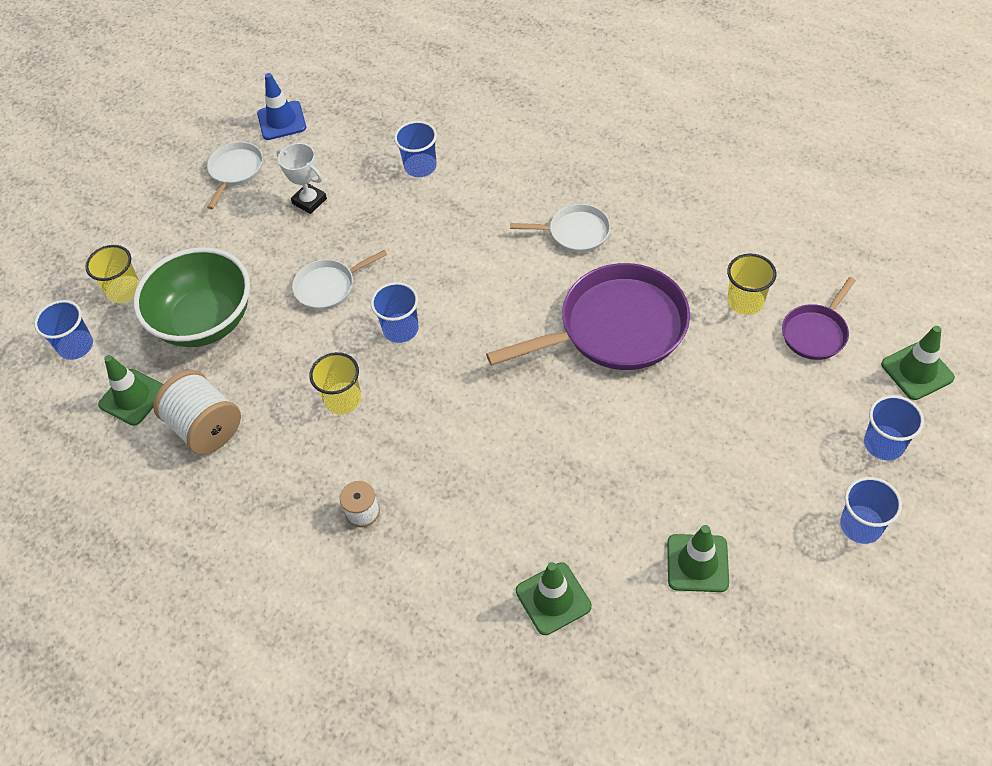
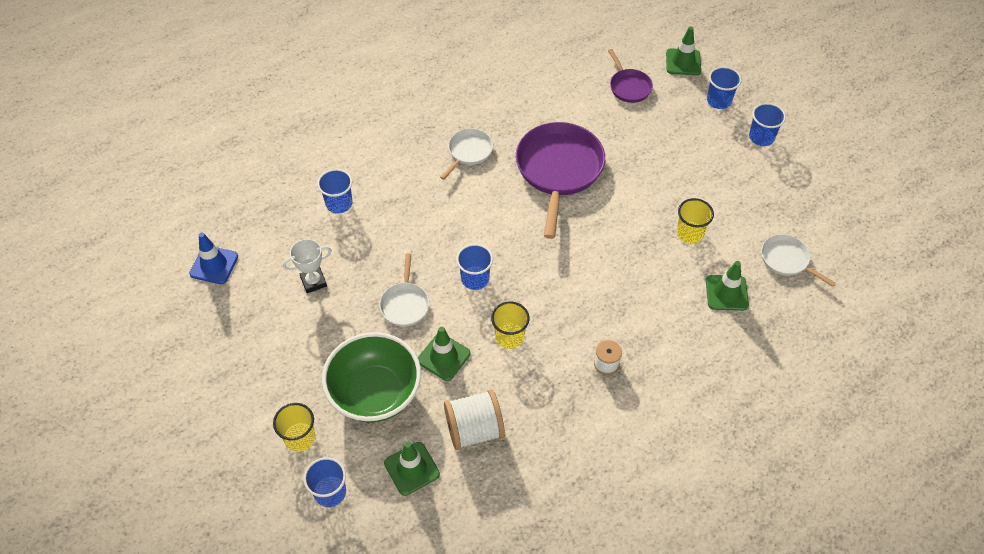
camera: 65 degrees left, 0 degrees up
(235, 171) = (240, 316): white pan -> white pan (787, 260)
(697, 563) = (743, 216): green traffic cone -> green traffic cone (443, 357)
(745, 301) = (585, 103): yellow cup -> yellow cup (689, 233)

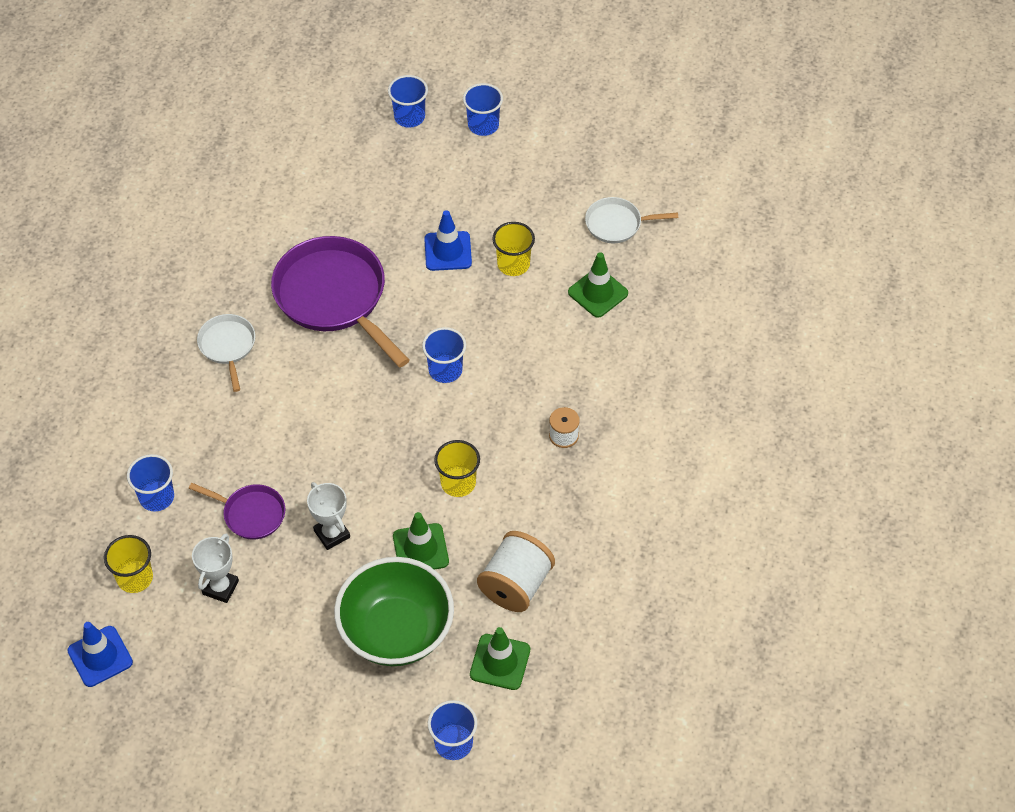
camera: 45 degrees left, 0 degrees up
(300, 438) = (374, 726): yellow cup -> yellow cup (135, 578)
(405, 304) = (332, 534): white pan -> white trophy
(475, 279) = (370, 458): blue cup -> blue cup (445, 370)
(629, 86) = (311, 164): purple pan -> purple pan (251, 514)
(656, 195) = (448, 251): none -> blue traffic cone
(683, 62) = (336, 101): green traffic cone -> none

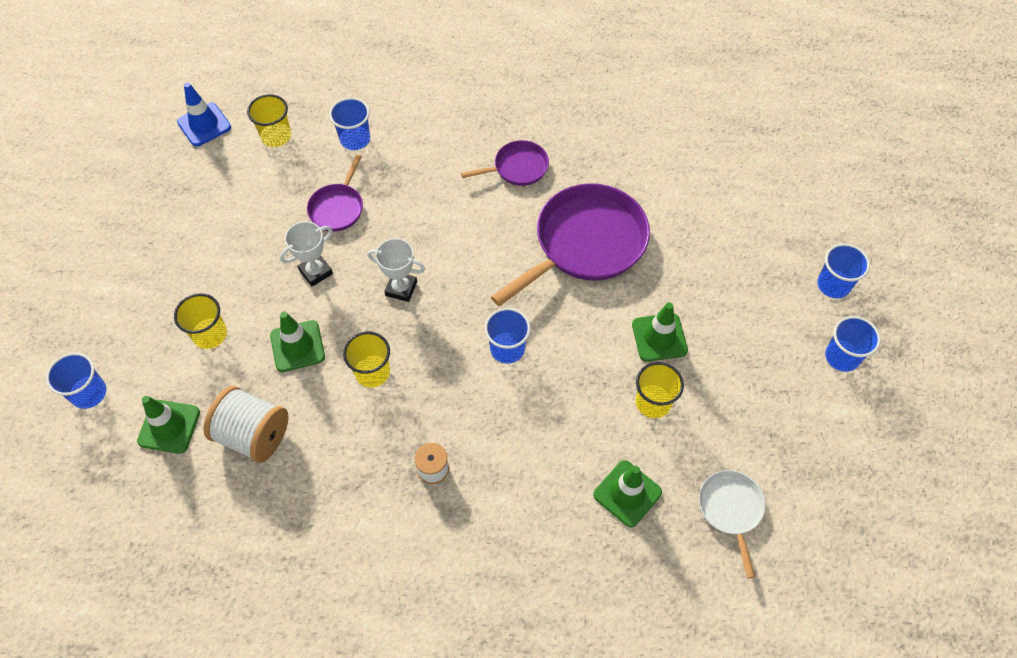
camera: 85 degrees right, 5 degrees up
(220, 587) = (264, 195): white trophy -> white trophy (401, 288)
(228, 346) = (517, 168): white pan -> purple pan
(396, 631) = (210, 334): green bowl -> yellow cup
(448, 251) = (659, 337): blue traffic cone -> green traffic cone

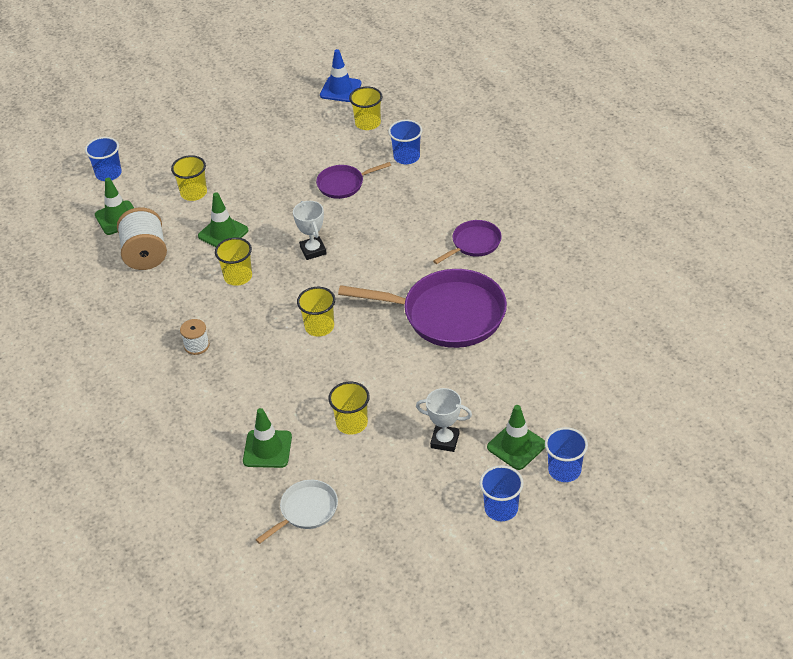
camera: 55 degrees right, 15 degrees down
(316, 272) = (284, 206): white trophy -> white trophy (445, 440)
(507, 349) = (319, 327): blue cup -> yellow cup
(517, 168) = (474, 244): purple pan -> purple pan turned 75 degrees counterclockwise
(659, 337) = (409, 397): green traffic cone -> green traffic cone (516, 446)

